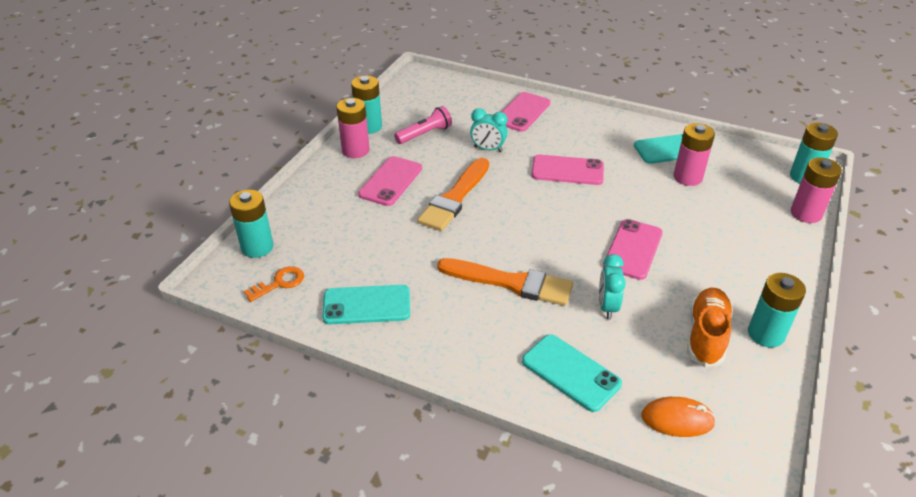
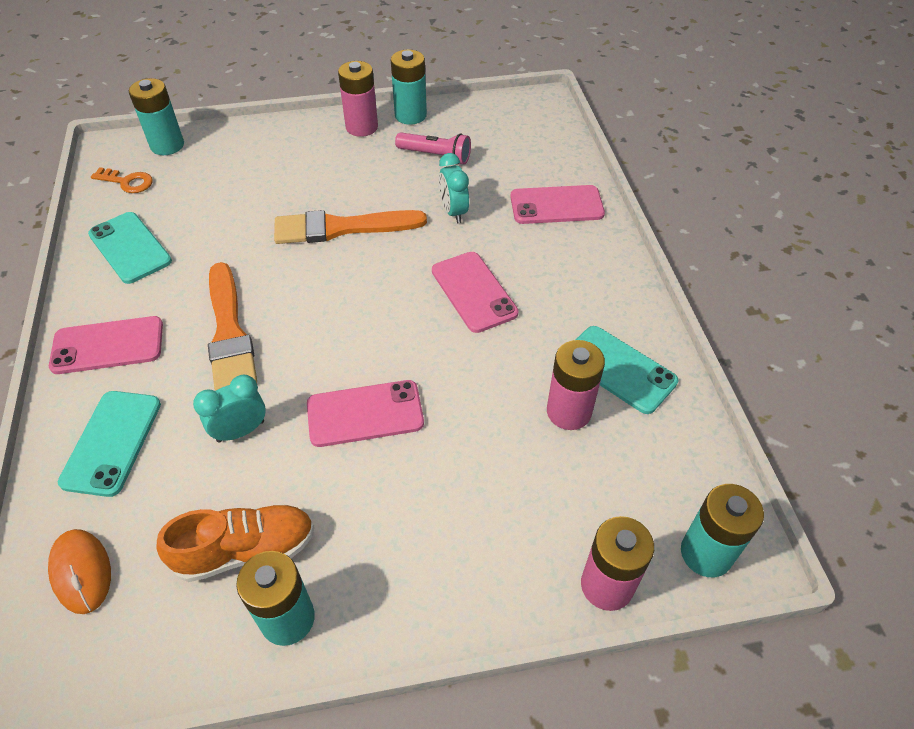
camera: 55 degrees right, 10 degrees up
(391, 181) = (331, 173): pink phone -> pink phone (108, 345)

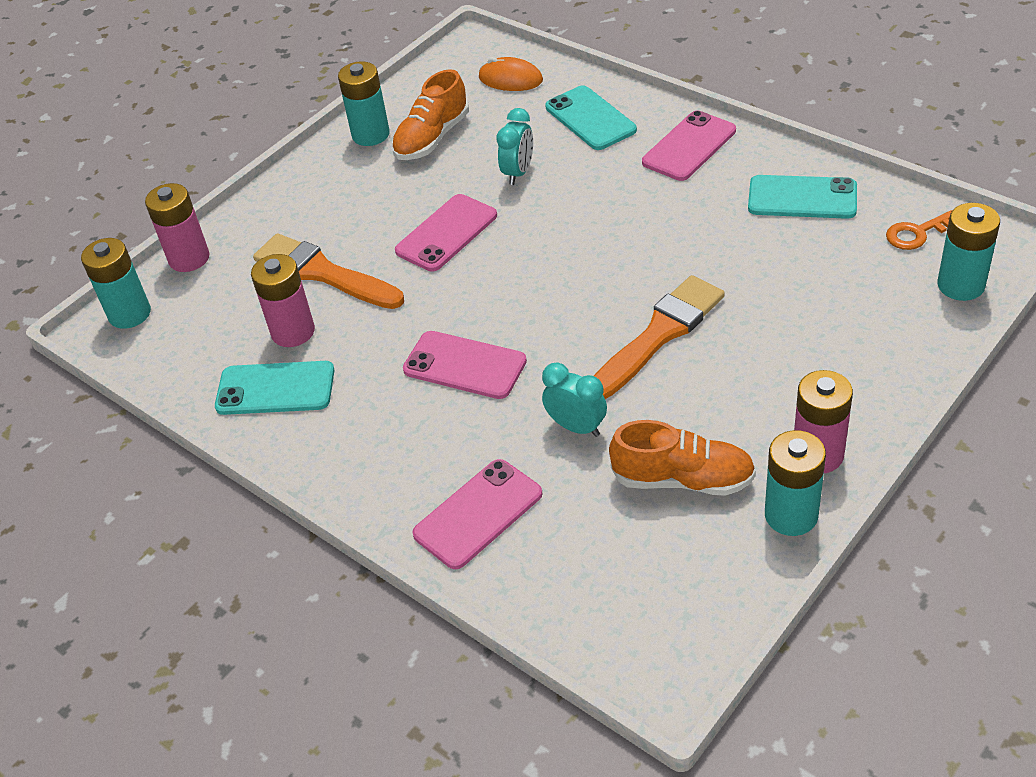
camera: 145 degrees right, 5 degrees down
(229, 332) = (619, 207): orange brush -> orange brush (323, 273)
(435, 156) = (683, 479): pink flashlight -> orange shoe

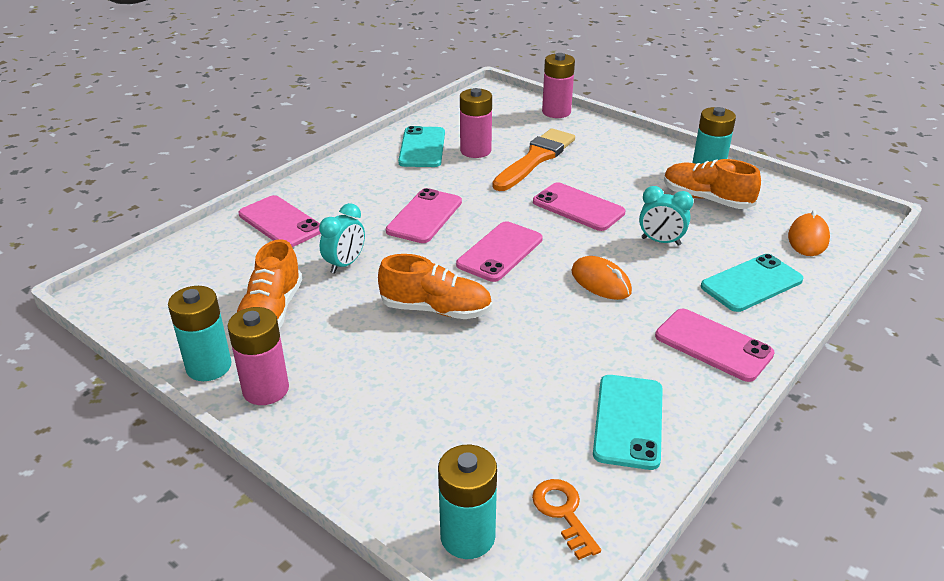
camera: 85 degrees right, 10 degrees down
(129, 314) = (504, 98): turquoise battery -> none
(543, 292) = (500, 252): none -> pink phone
(596, 215) = (601, 282): none -> orange mouse
(659, 335) = (436, 309): orange brush -> orange shoe

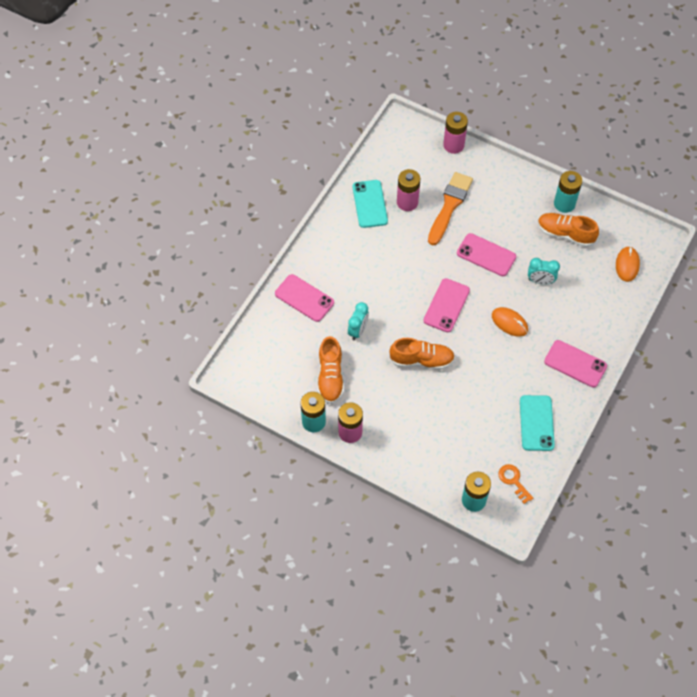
camera: 10 degrees left, 25 degrees up
(424, 216) = (392, 278): pink phone -> none
(751, 283) = (594, 311): turquoise phone -> none

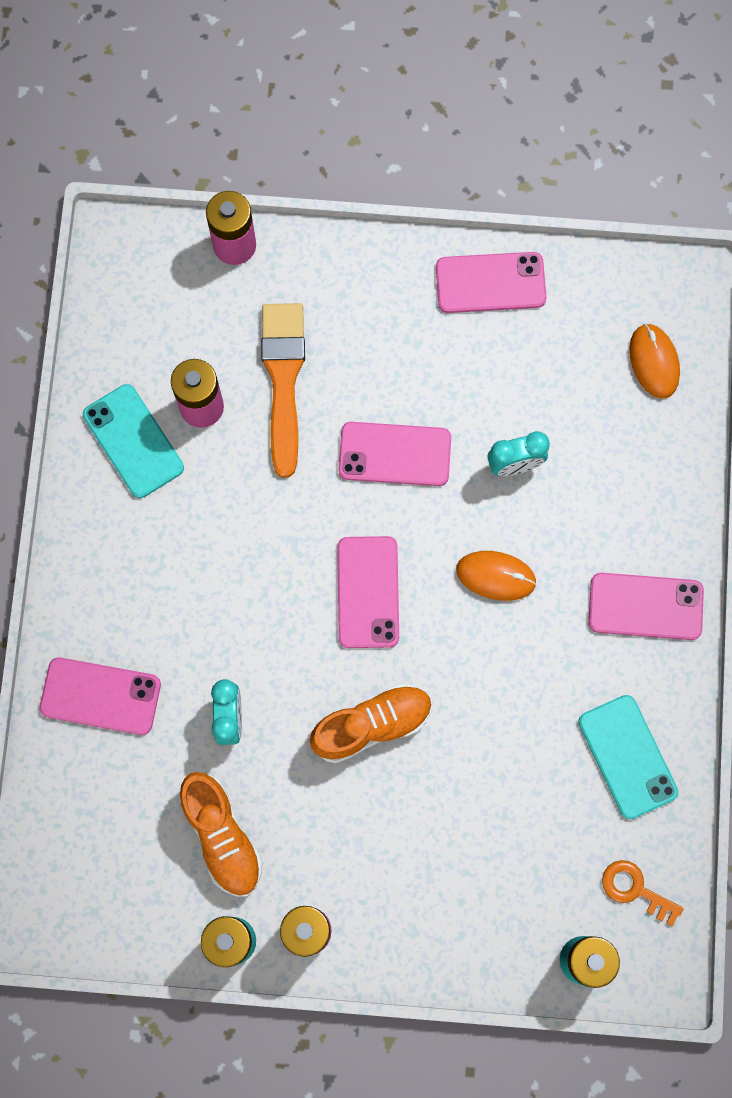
camera: 25 degrees left, 15 degrees up
(564, 204) = (490, 283): turquoise battery -> pink phone
(565, 234) = (518, 347): orange shoe -> none

